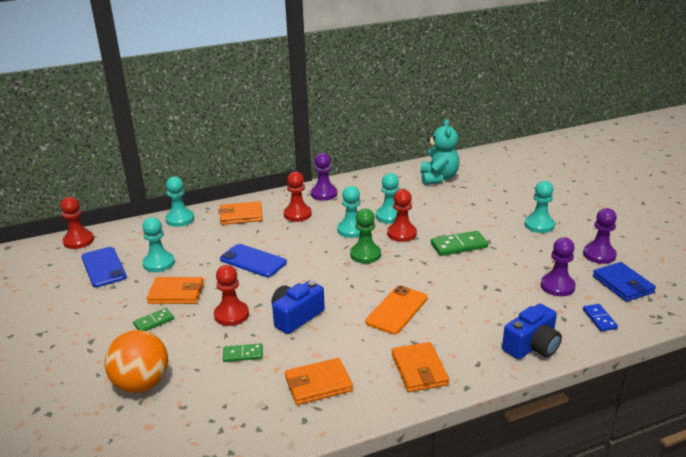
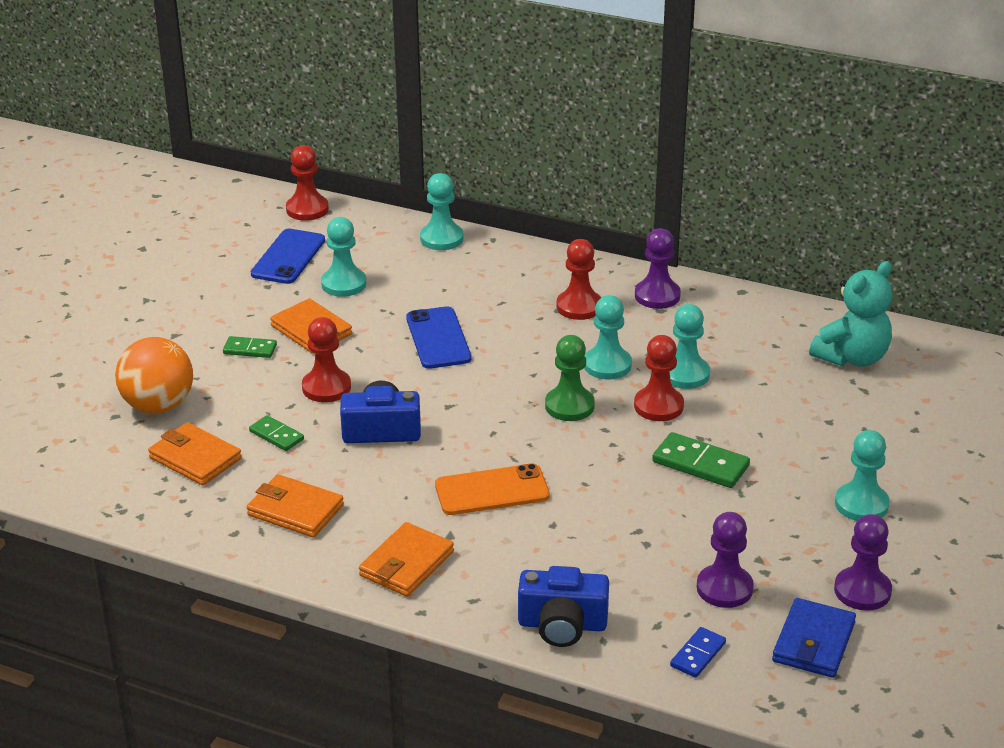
camera: 45 degrees right, 5 degrees up
(241, 215) = (513, 271): orange wallet -> orange wallet (195, 458)

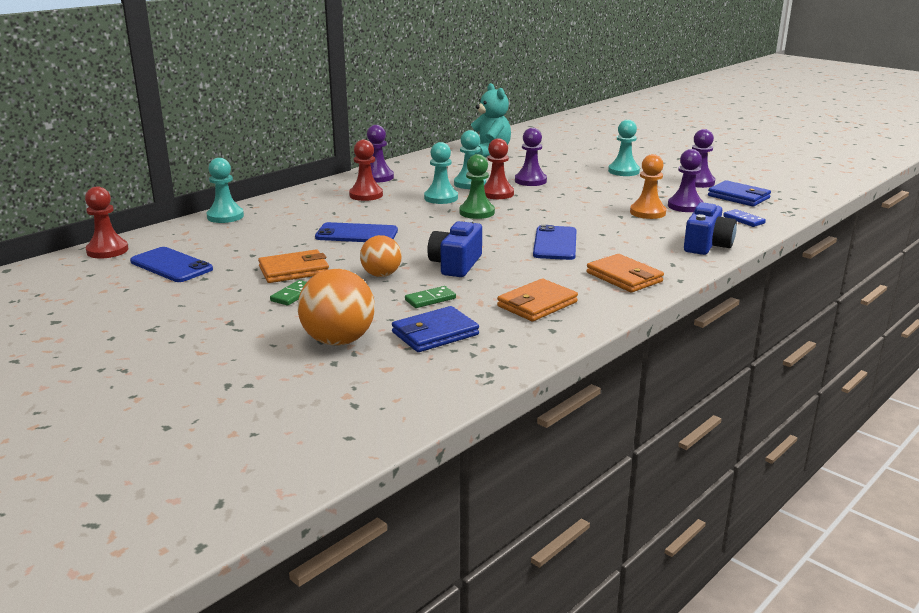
camera: 70 degrees left, 10 degrees down
(195, 458) = (435, 333): orange wallet -> blue wallet
(326, 387) = (381, 275): red pawn -> orange ball
(344, 284) = (242, 252): turquoise pawn -> none
(492, 491) = (555, 243): orange phone -> blue phone
(669, 554) = (647, 212): none -> orange pawn
(700, 464) = (564, 194): green domino -> none
(739, 423) = (530, 181): none -> purple pawn

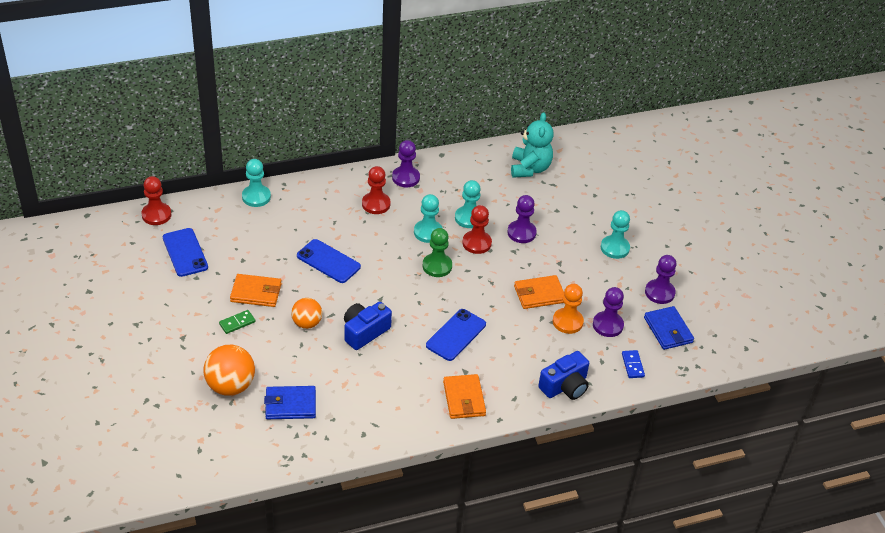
camera: 25 degrees right, 20 degrees up
(430, 299) = (316, 366): green domino -> none
(537, 304) = (378, 403): orange wallet -> orange wallet (539, 294)

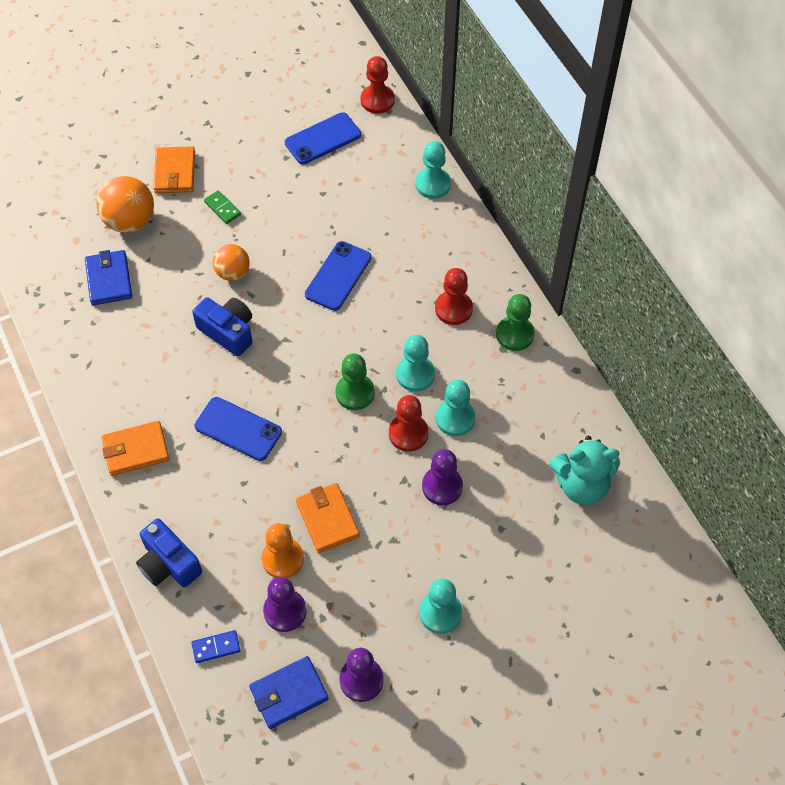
camera: 85 degrees right, 15 degrees up
(256, 293) = (272, 216): orange wallet -> orange wallet (175, 172)
(406, 178) = (515, 334): purple pawn -> green pawn

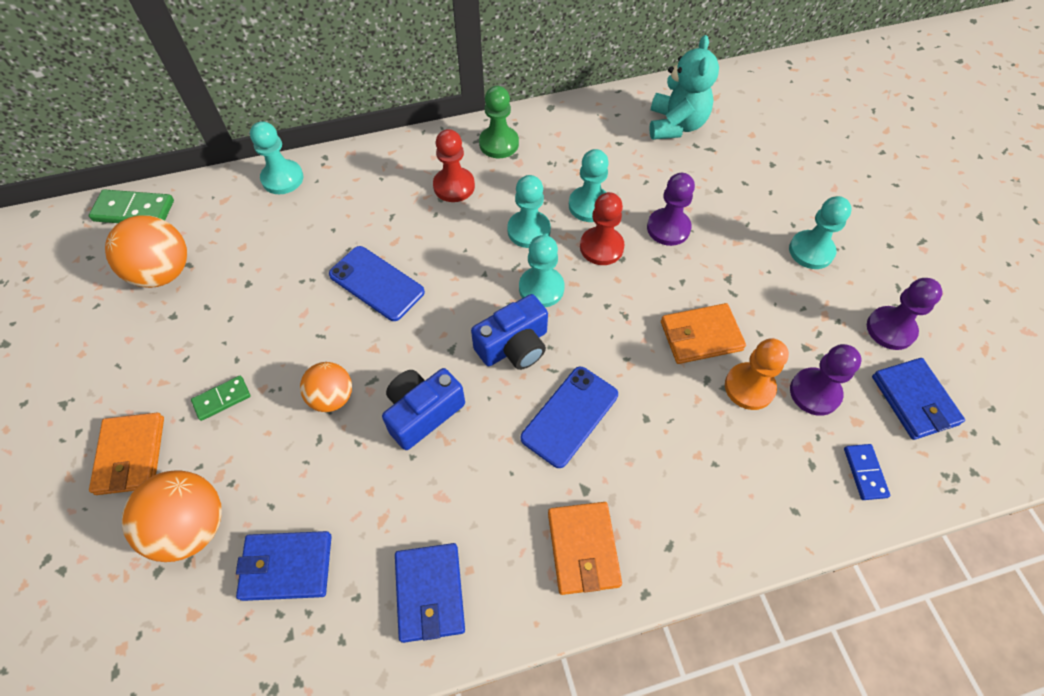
camera: 80 degrees left, 0 degrees up
(98, 363) = (430, 593): none -> blue wallet
(168, 564) = (754, 519): blue camera -> blue camera (514, 346)
(175, 172) = (131, 455): orange wallet -> orange wallet turned 75 degrees clockwise
(322, 139) = (163, 272): blue phone -> orange ball
(355, 393) = (541, 288): green pawn -> turquoise pawn
(377, 100) = (134, 210): red pawn -> green domino

